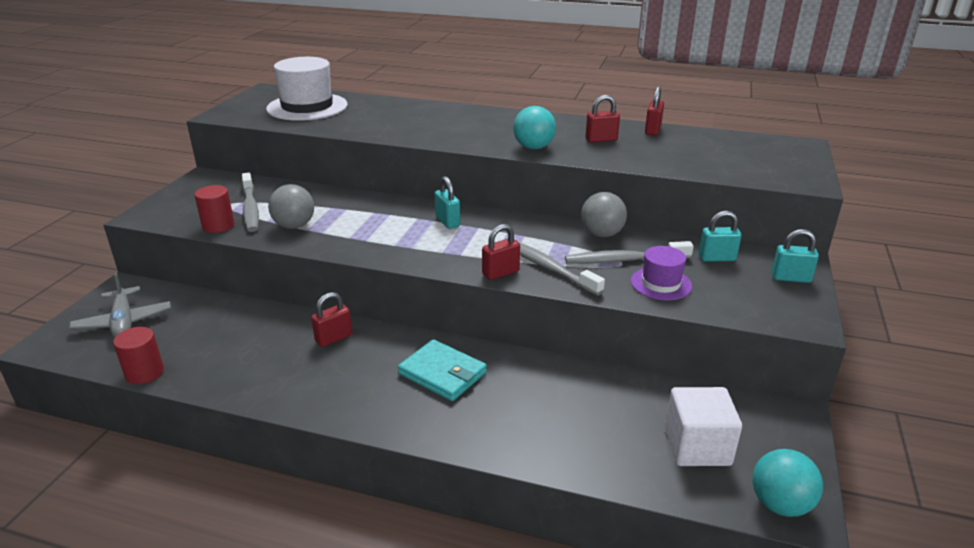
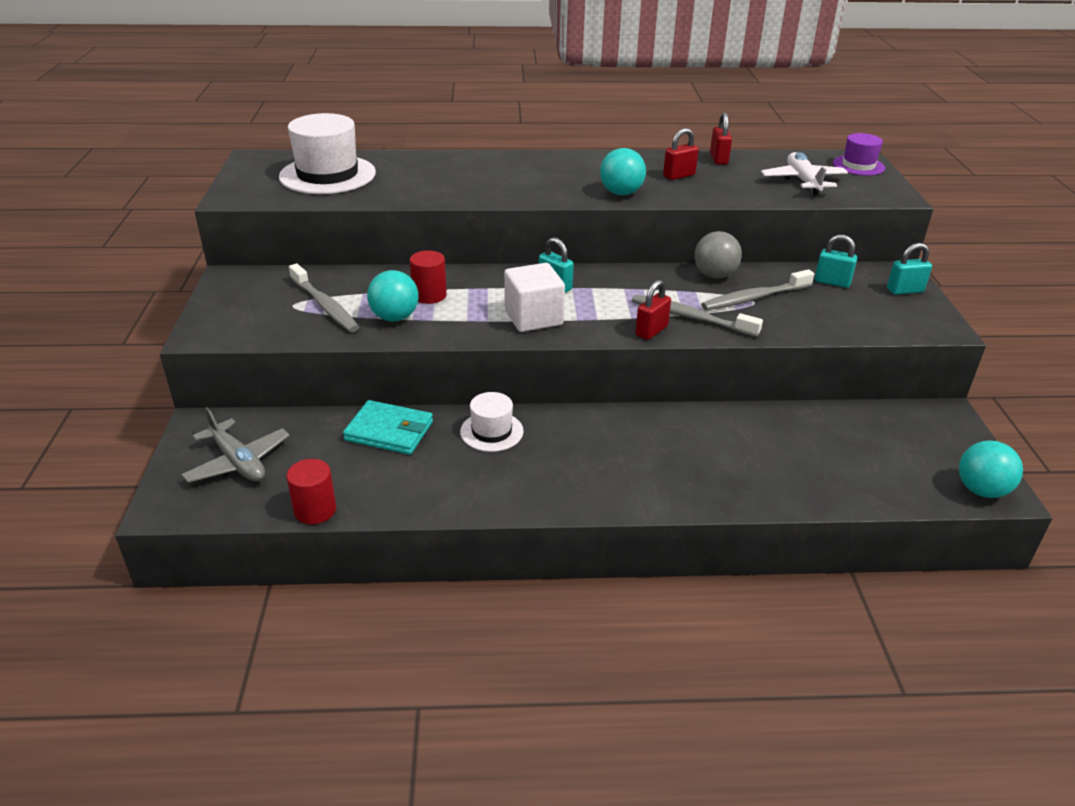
camera: 20 degrees left, 5 degrees up
(218, 226) = (306, 332): red cylinder -> red cylinder (429, 295)
(294, 226) = (395, 317): grey ball -> turquoise ball
(334, 338) = (491, 431): red padlock -> white hat
(442, 373) = (627, 443): turquoise wallet -> turquoise wallet (389, 431)
(661, 283) = (802, 315): purple hat -> purple hat (858, 165)
(697, 446) = (891, 458): white cube -> white cube (533, 317)
(716, 258) = (832, 282): turquoise padlock -> turquoise padlock turned 45 degrees clockwise
(720, 158) = (803, 181): none -> white plane

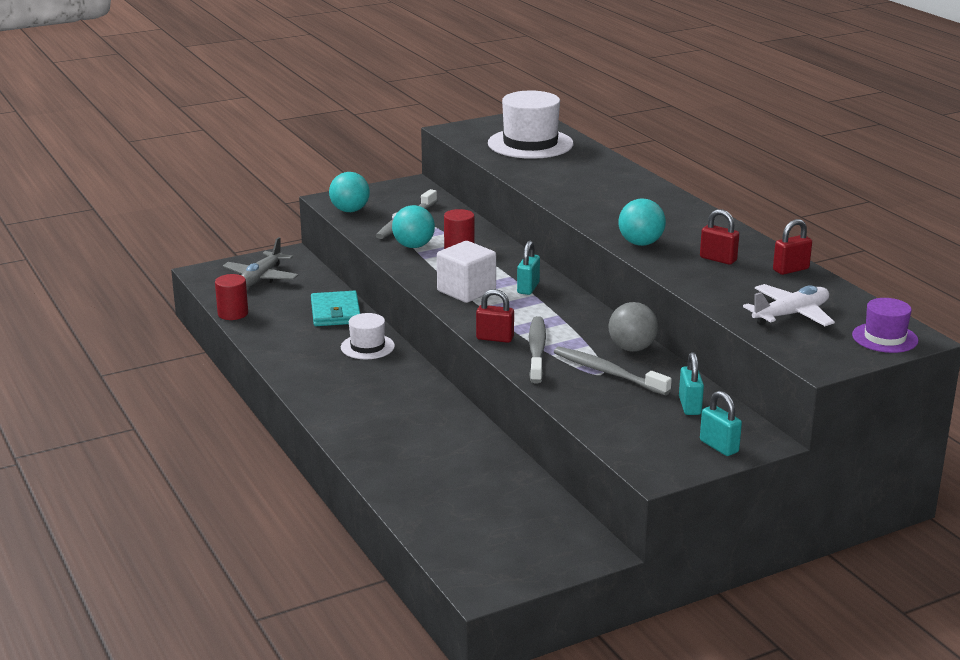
camera: 65 degrees right, 10 degrees down
(981, 490) = (476, 577): turquoise ball -> turquoise ball (350, 210)

